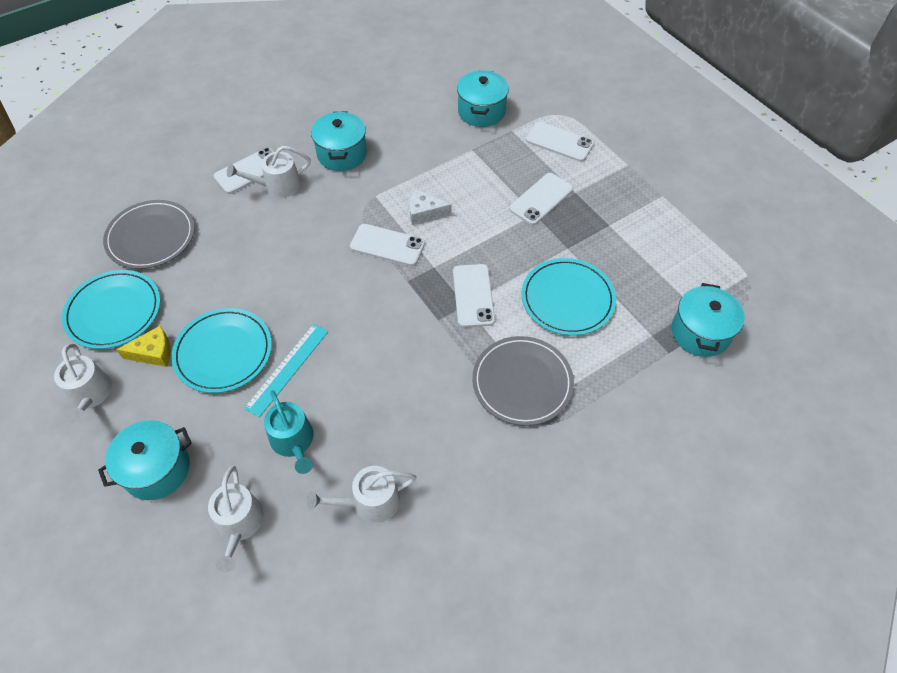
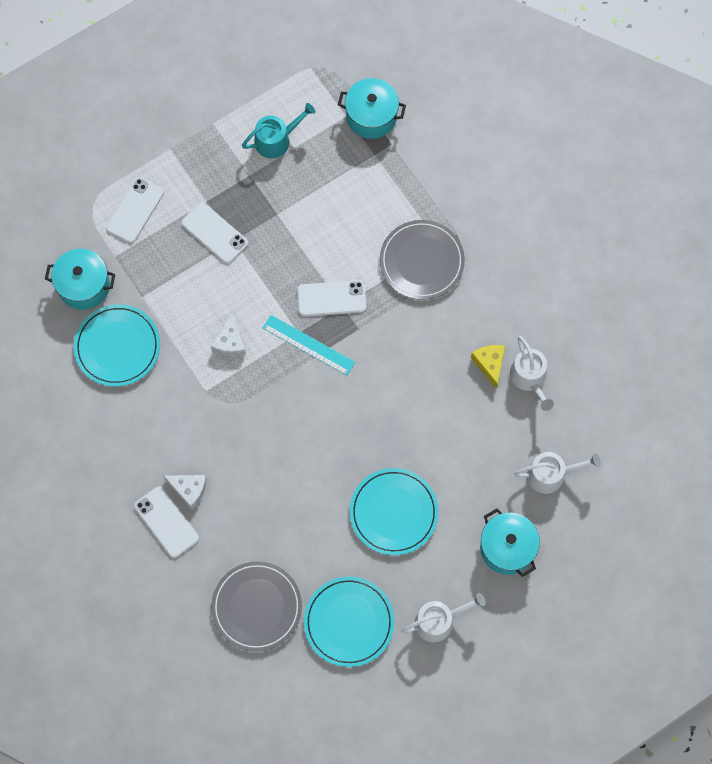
camera: 90 degrees left, 15 degrees up
(153, 352) = (394, 575): yellow cheese -> yellow cheese (489, 364)
(277, 186) = (189, 489): white watering can -> white cheese
(287, 369) = (410, 454): turquoise ruler -> turquoise ruler (308, 345)
(293, 441) = (480, 441): turquoise watering can -> turquoise watering can (276, 140)
(342, 154) = (144, 428): turquoise pot -> none
(387, 245) = (271, 376): white phone -> none
(567, 299) = (335, 219): turquoise plate -> turquoise plate (117, 347)

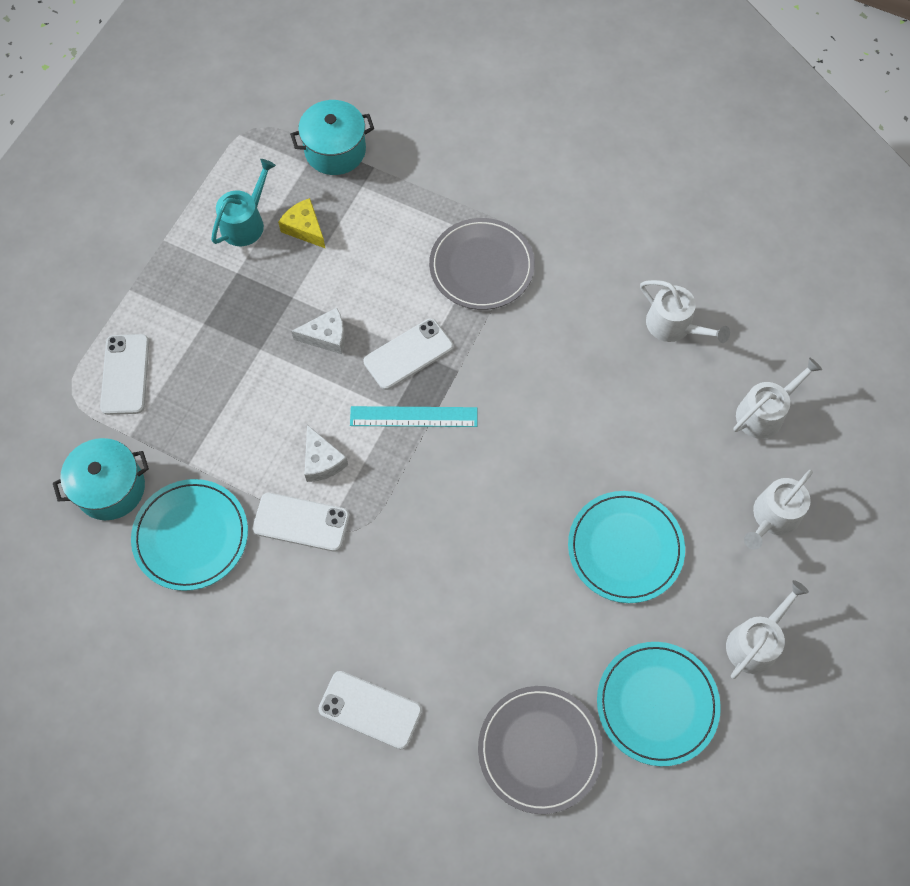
camera: 30 degrees left, 5 degrees down
(189, 489) = (374, 655): white cheese -> white cheese (326, 336)
(214, 233) = (233, 352): white phone -> white phone (301, 522)
(489, 364) = (622, 333): yellow cheese -> yellow cheese (304, 228)
(507, 548) = (773, 517): turquoise pot -> white watering can

